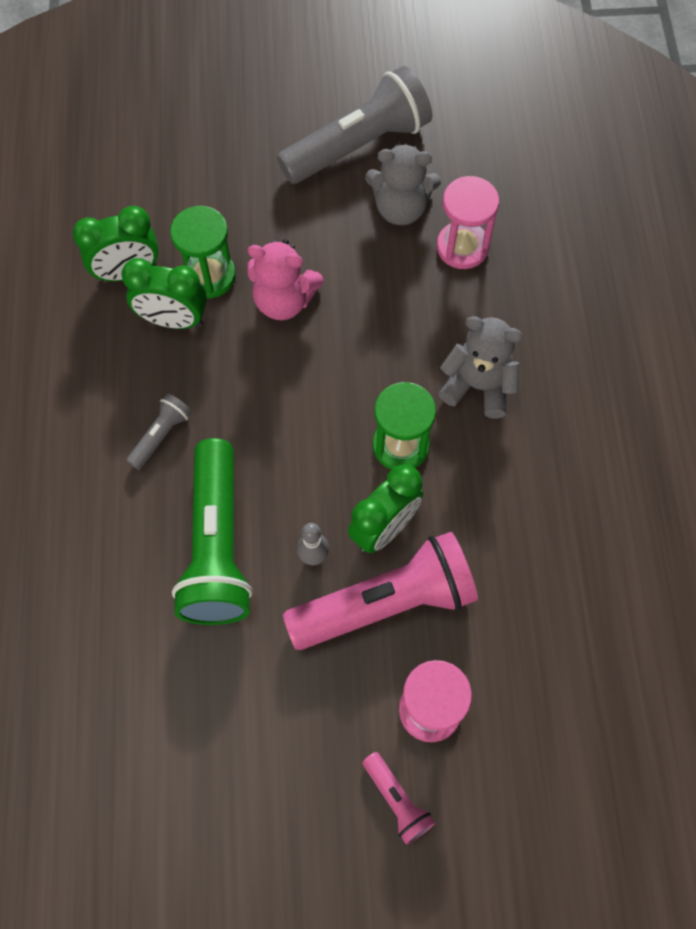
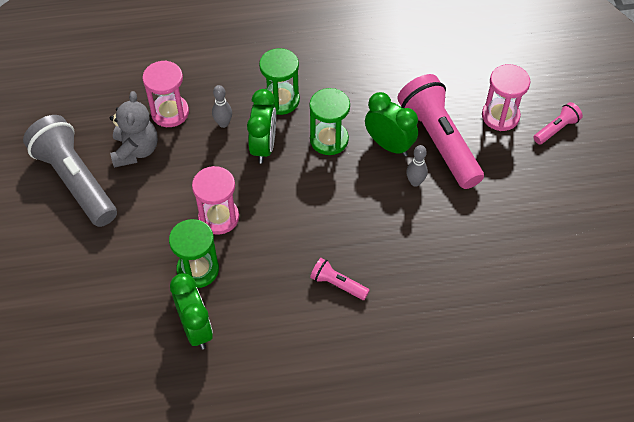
camera: 95 degrees left, 10 degrees down
(161, 435) = (337, 284): grey flashlight -> pink flashlight
(173, 320) = (239, 289): green clock -> green clock (264, 147)
(216, 546) = (417, 239): green flashlight -> none
(284, 301) = (219, 217): pink teddy bear -> pink hourglass
(439, 311) = (223, 123): none -> grey bowling pin
(478, 386) = (280, 100): grey teddy bear -> green hourglass

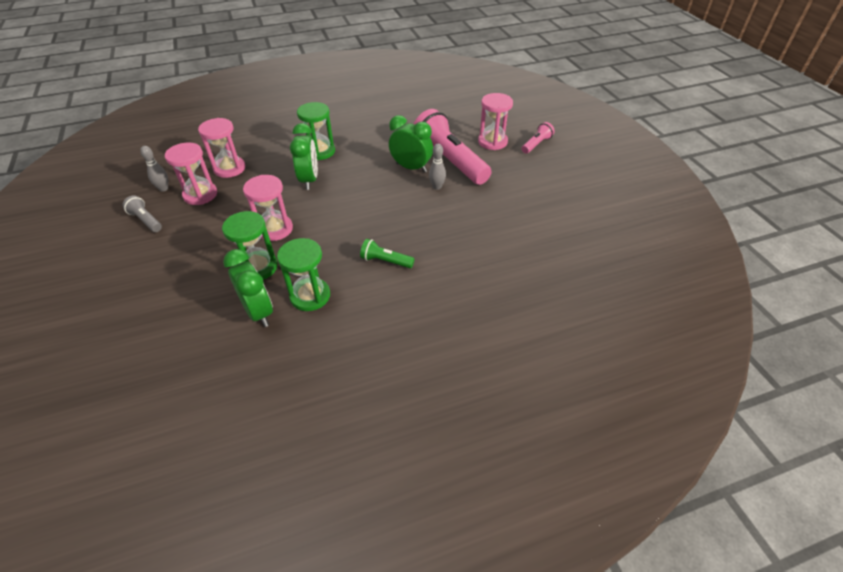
camera: 10 degrees left, 10 degrees down
(76, 180) = (146, 220): grey flashlight -> grey flashlight, size x0.45
(136, 150) = (200, 195): grey teddy bear -> pink hourglass
(223, 123) = (274, 170): grey bowling pin -> grey bowling pin (163, 189)
(329, 140) = (362, 170): green hourglass -> green hourglass (310, 296)
(337, 284) = (385, 261): pink flashlight -> green flashlight

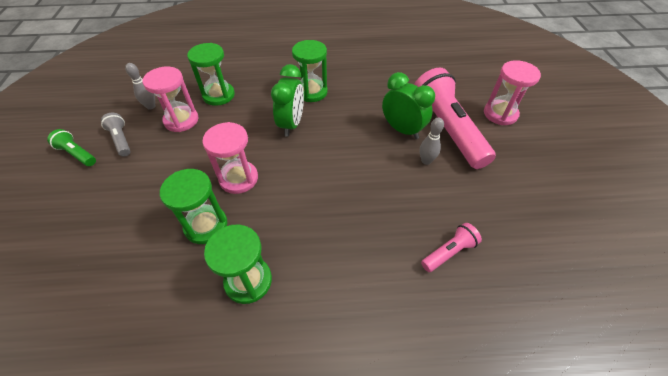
camera: 15 degrees right, 5 degrees up
(229, 168) = (218, 95): pink hourglass -> green hourglass
(259, 312) = (186, 289): green clock -> none
(385, 261) = (345, 252): green flashlight -> green flashlight (77, 154)
(536, 144) = (552, 127): pink flashlight -> pink flashlight (449, 252)

